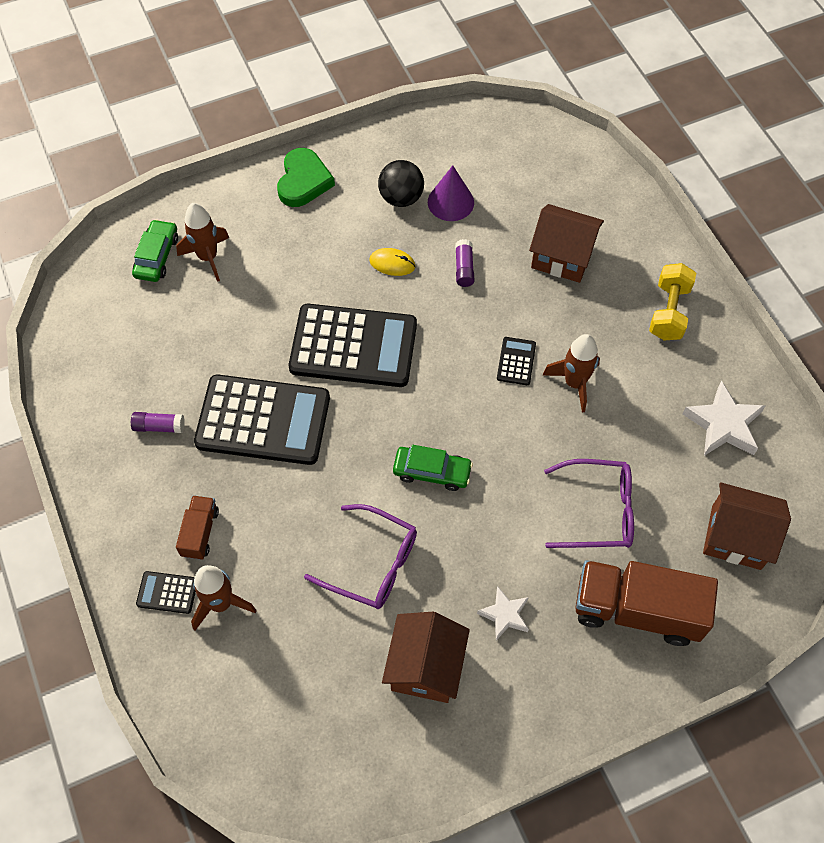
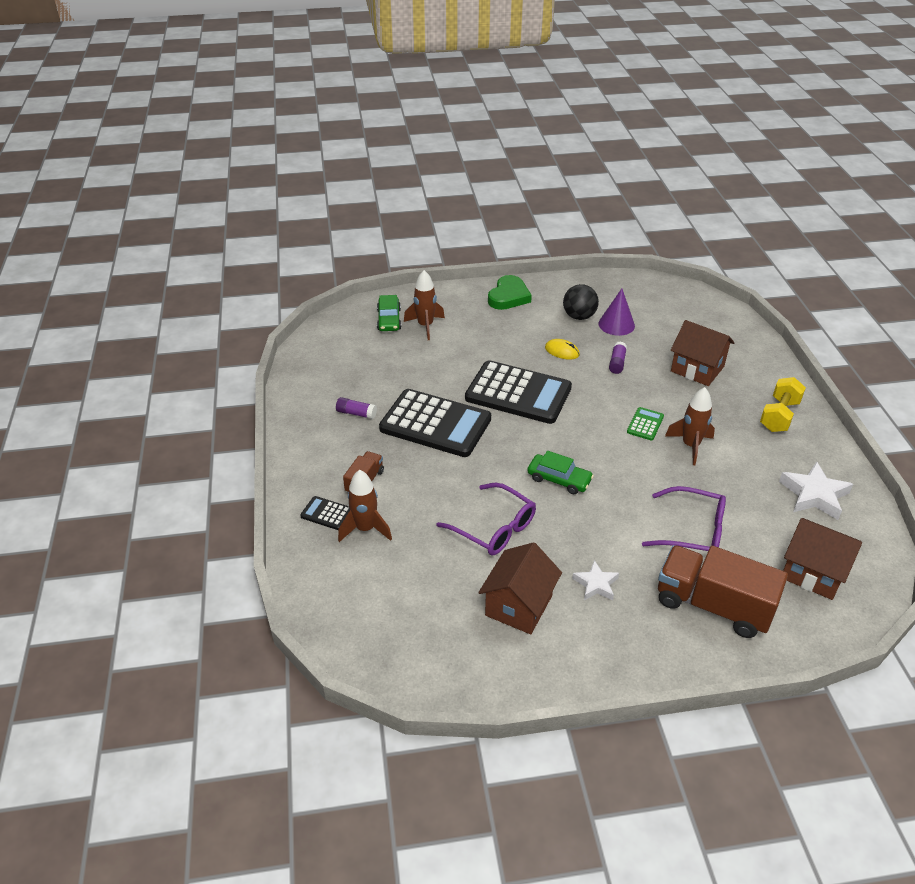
camera: 15 degrees right, 20 degrees down
(157, 256) = (389, 320): green car -> green car turned 150 degrees clockwise
(516, 361) = (645, 424): black calculator -> green calculator

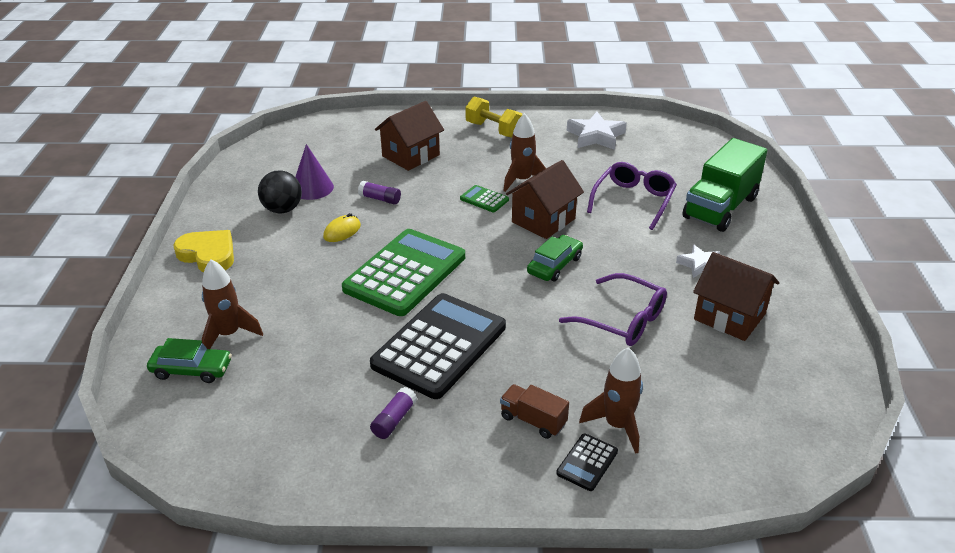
camera: 80 degrees left, 5 degrees down
(493, 528) = (622, 320): purple glasses -> purple glasses turned 75 degrees clockwise
(508, 296) = (208, 255): green heart -> yellow heart
(518, 393) = (405, 273): black calculator -> green calculator
(713, 605) = (720, 207): brown truck -> green truck
(813, 572) = (682, 156): brown house -> brown house (543, 220)

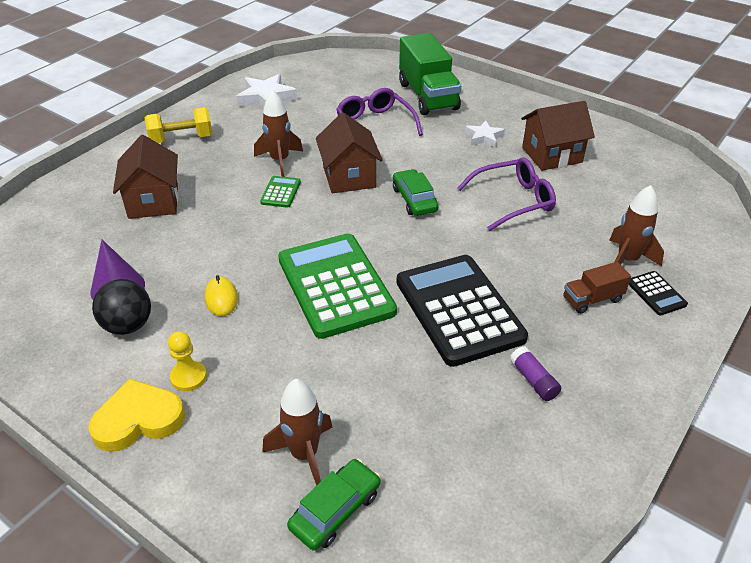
camera: 55 degrees left, 5 degrees up
(258, 255) = (188, 377): none -> yellow pawn
(380, 199) = (199, 251): purple glue stick -> none
(484, 199) = (280, 192): green calculator -> green calculator turned 120 degrees clockwise

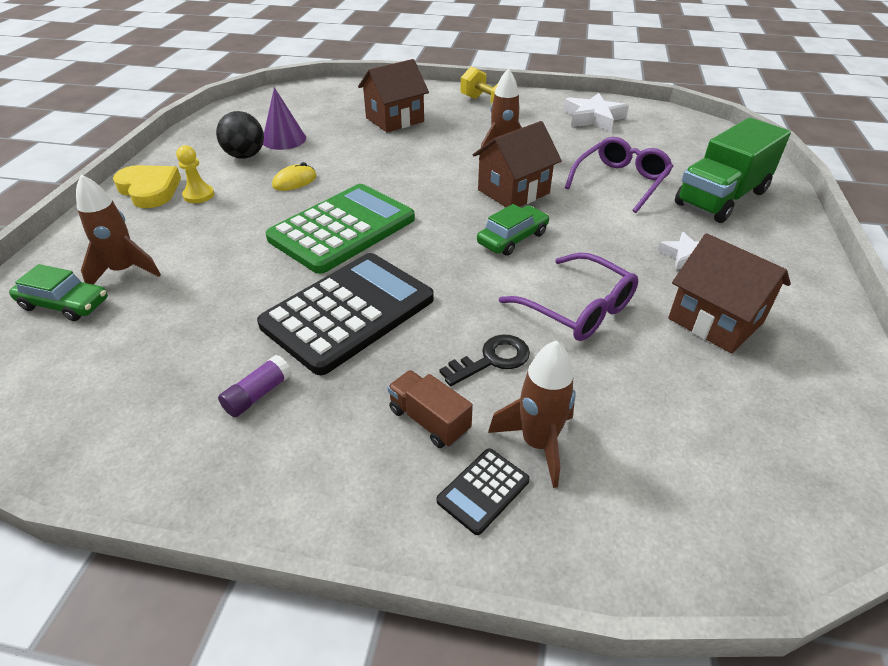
camera: 65 degrees right, 0 degrees up
(280, 192) = (455, 165): green calculator -> none
(546, 254) = (492, 359): none -> black key

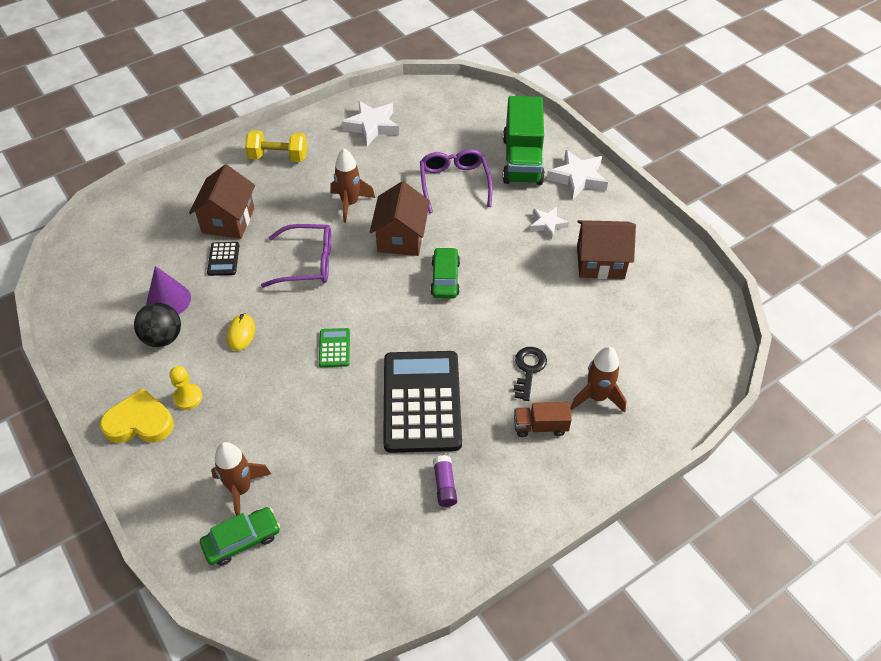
camera: 45 degrees left, 10 degrees up
(342, 229) = (334, 348): green calculator -> green calculator, size x0.42
(483, 491) = (600, 438): black calculator -> black calculator (223, 259)
(577, 308) = (532, 304): purple glasses -> purple glasses (307, 263)
(775, 239) = (577, 178): none -> white star

